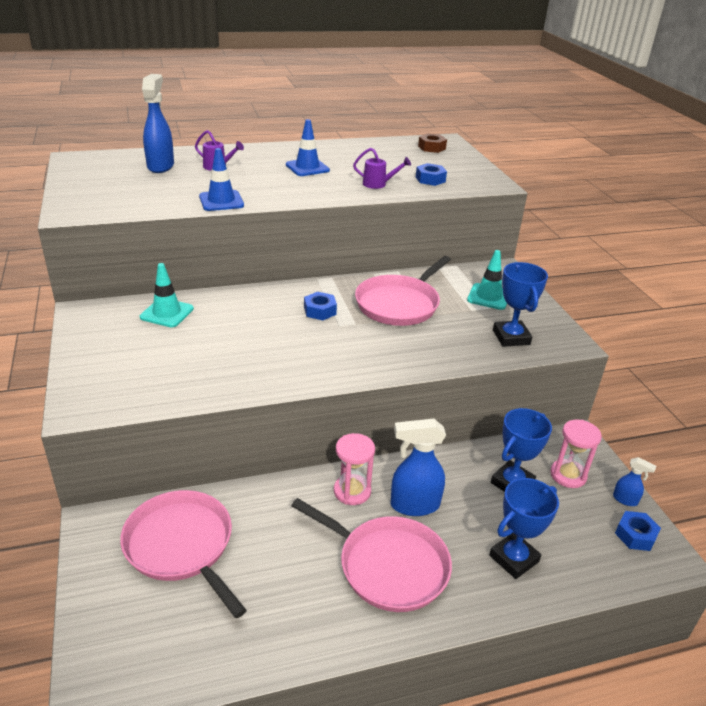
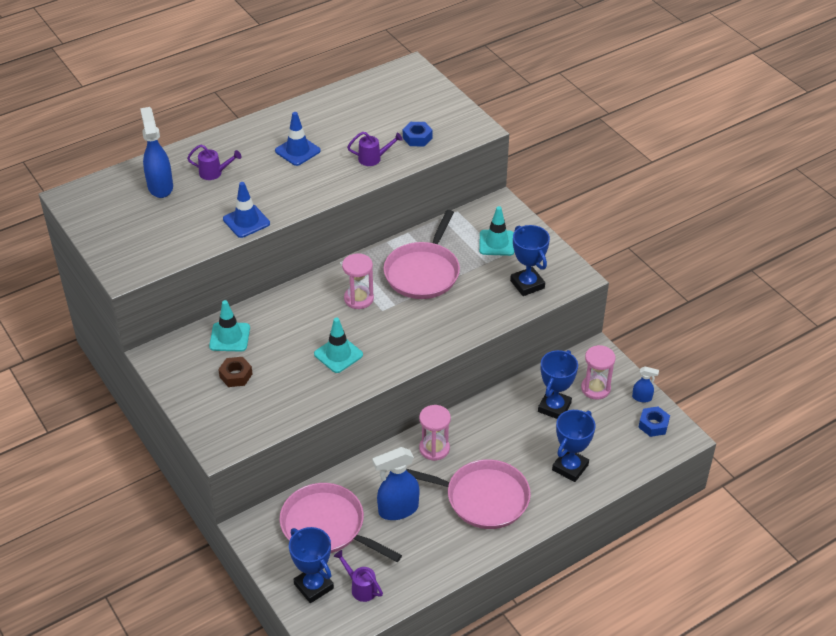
camera: 15 degrees left, 10 degrees up
(121, 619) = (313, 586): none -> blue trophy
(179, 640) = (361, 587): none -> purple watering can
(269, 353) = (338, 354): none -> turquoise traffic cone
(320, 311) = (358, 299): blue nut -> pink hourglass
(414, 505) = (485, 447): blue spray bottle -> blue spray bottle (397, 510)
(431, 147) = (401, 85): brown nut -> brown nut (236, 375)

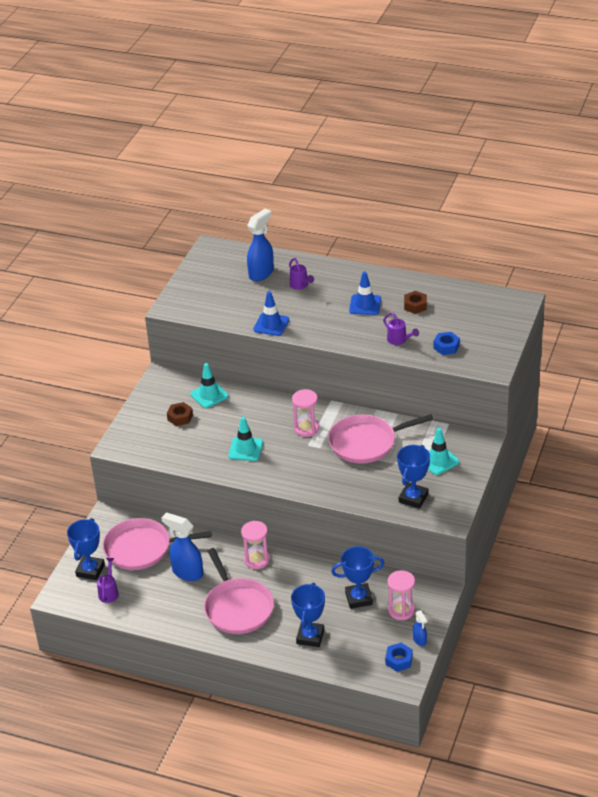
camera: 55 degrees right, 5 degrees down
(327, 526) = (142, 548): pink pan -> pink pan turned 90 degrees counterclockwise
(338, 124) = (415, 305): none -> brown nut
(570, 467) = (310, 637): blue trophy -> blue trophy turned 75 degrees counterclockwise

